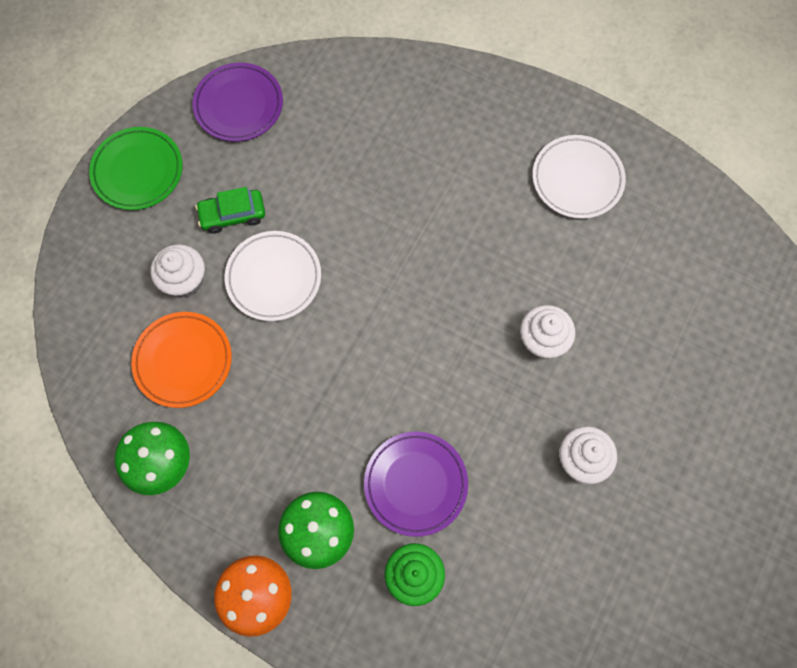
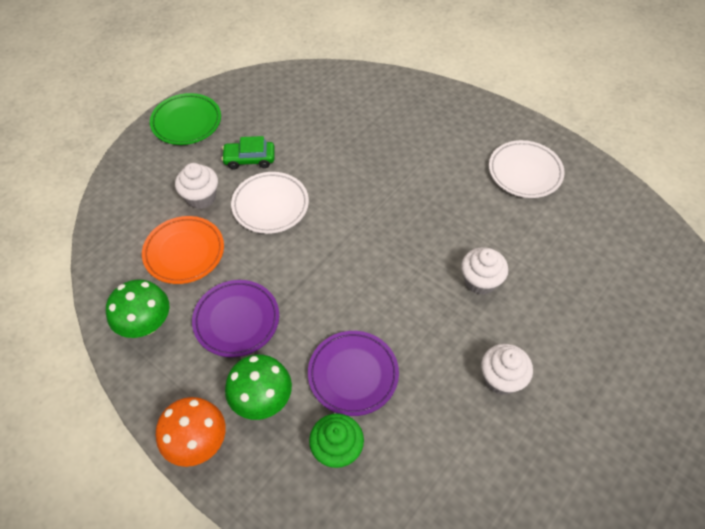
camera: 10 degrees right, 15 degrees down
(239, 105) = (272, 91): purple plate -> purple plate (236, 320)

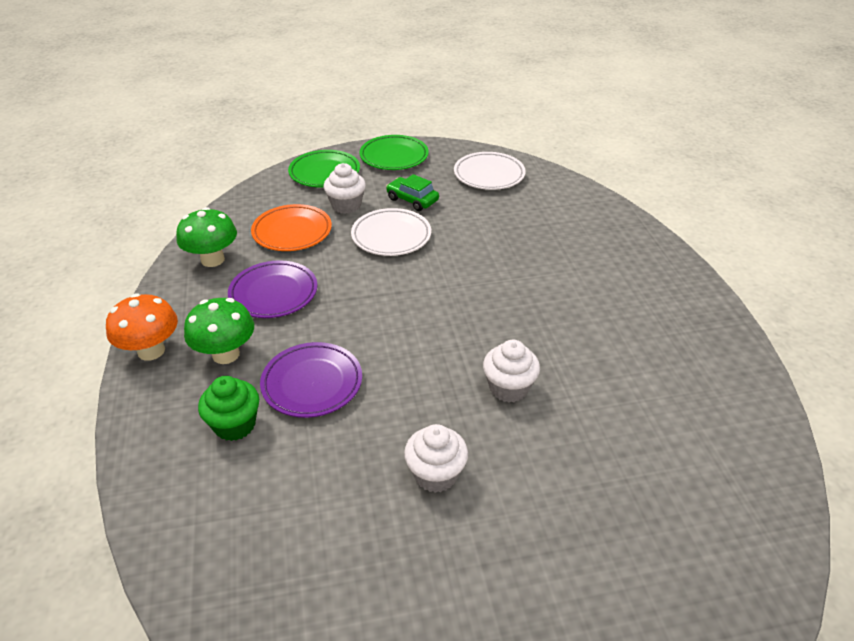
camera: 40 degrees right, 15 degrees down
(143, 174) = (324, 173): none -> green plate
(525, 172) = (661, 331): white plate -> white plate (489, 175)

